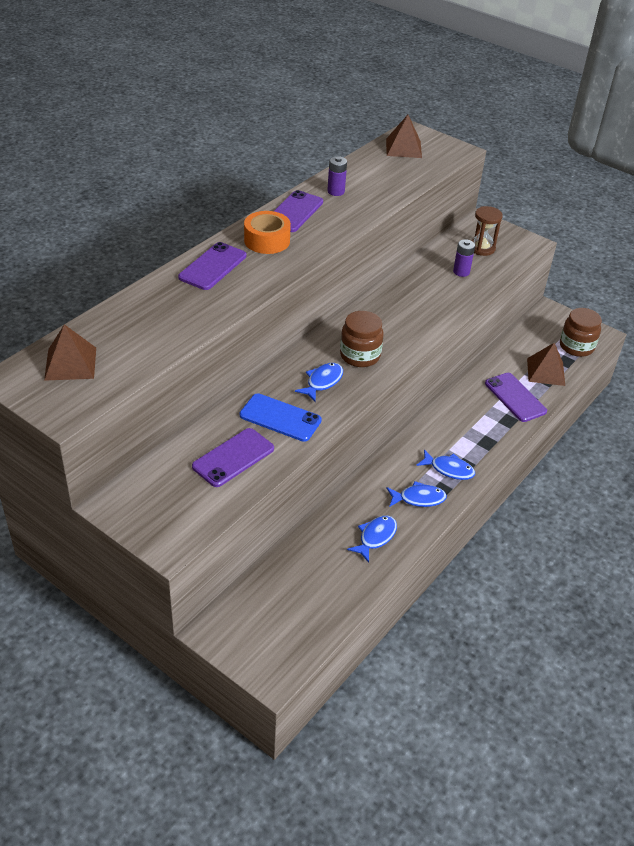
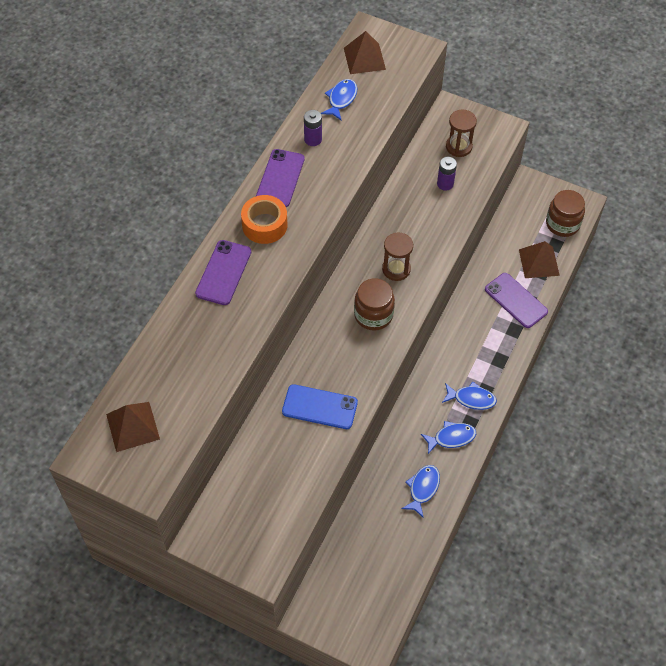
camera: 10 degrees left, 15 degrees up
(233, 457) = (290, 462): purple phone -> none
(322, 382) = (347, 355): blue fish -> blue fish (341, 99)
(394, 325) = (396, 269): none -> brown hourglass

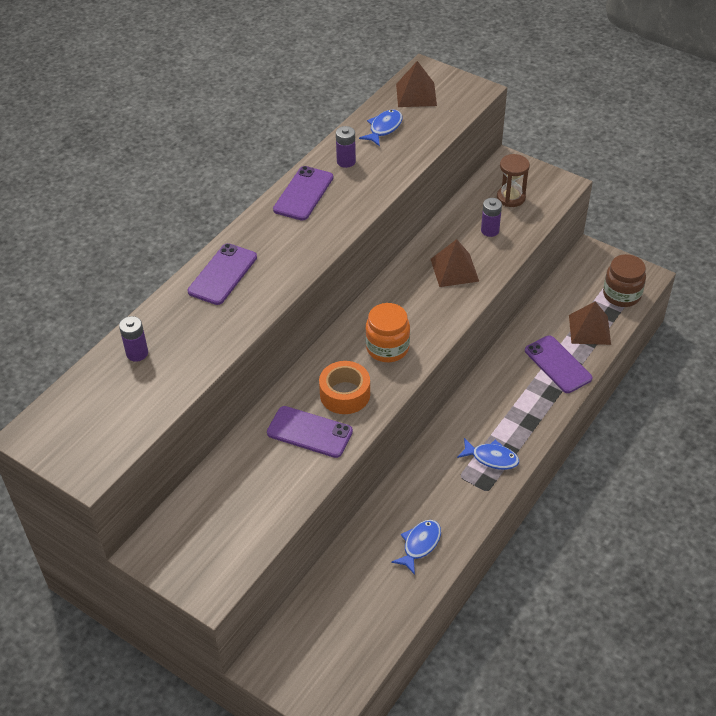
camera: 10 degrees right, 10 degrees down
(133, 426) = (88, 411): brown pyramid -> brown pyramid (454, 270)
(163, 363) = (137, 353): none -> purple battery
(264, 225) = (277, 234): orange tape -> orange tape (345, 394)
(319, 407) = (309, 432): blue phone -> purple phone
(373, 315) = (387, 348): brown jar -> orange jar
(396, 269) = (421, 306): brown hourglass -> none
(451, 438) = (462, 495): blue fish -> none

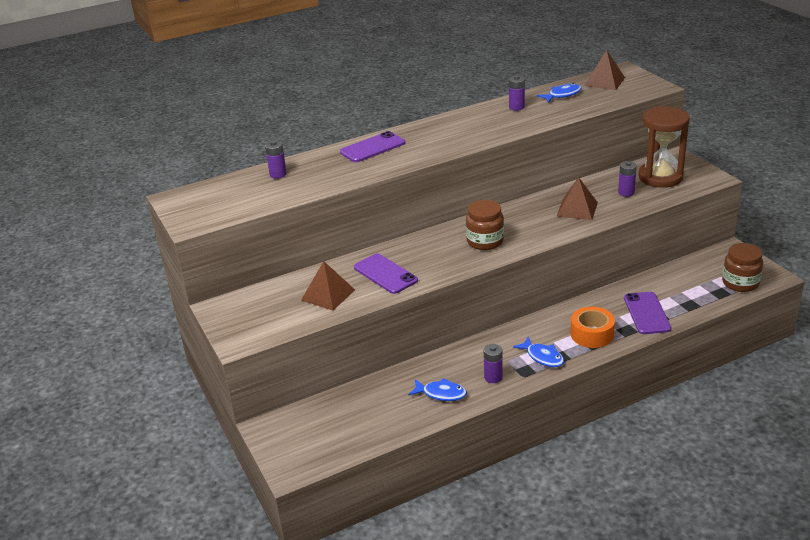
camera: 30 degrees right, 15 degrees down
(303, 193) = (469, 118): purple phone -> none
(345, 394) = (430, 259): orange tape -> orange tape (592, 334)
(387, 348) = (485, 241): orange jar -> brown jar
(420, 545) = (441, 393): blue fish -> blue fish turned 45 degrees clockwise
(459, 503) = (493, 377): none -> purple battery
(511, 198) = (660, 177): brown hourglass -> brown hourglass, size x1.72
(589, 329) = (693, 298): brown pyramid -> brown pyramid (328, 295)

